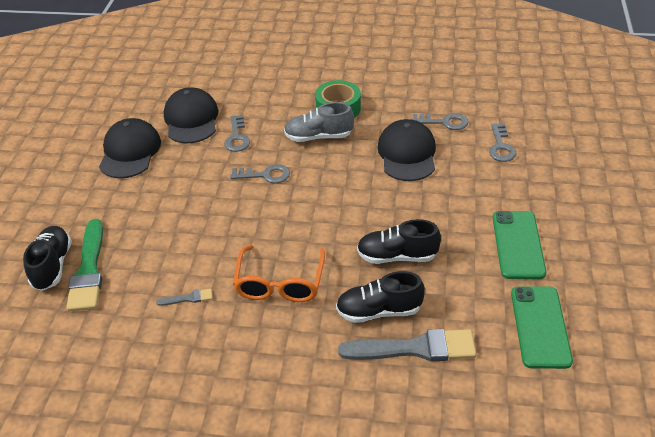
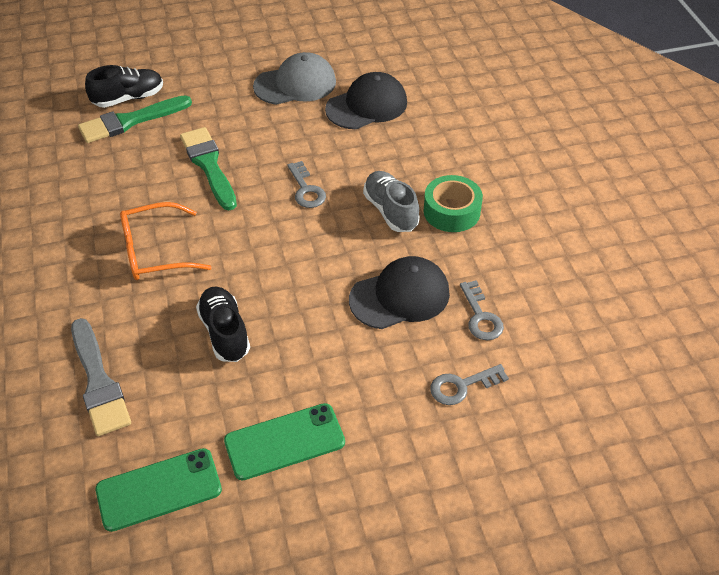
camera: 65 degrees right, 5 degrees up
(130, 152) = (295, 84): black cap -> grey cap
(188, 298) = (116, 195): grey brush -> none
(194, 227) = (209, 165): none -> green brush
(237, 137) = (355, 148): grey key -> none
(379, 311) = (141, 339): black shoe -> none

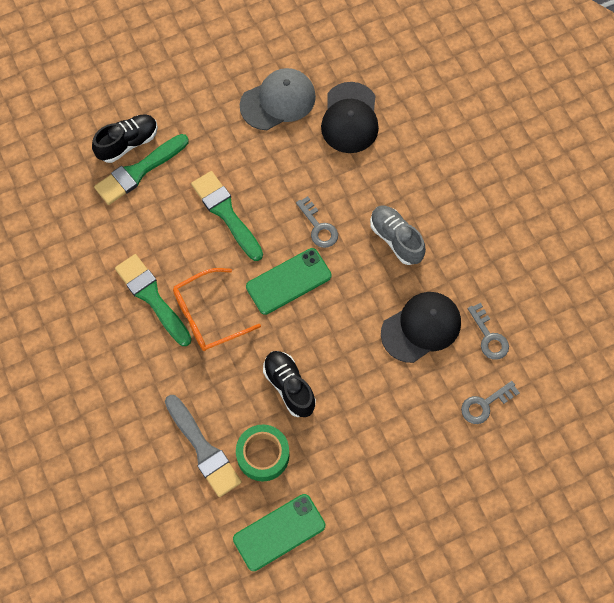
camera: 10 degrees left, 20 degrees up
(99, 227) = (152, 297): none -> green brush
(284, 441) = (361, 476): green phone -> green phone (288, 281)
(367, 106) = (350, 118): black cap -> black cap turned 135 degrees clockwise
(451, 211) = (447, 231): green tape -> green tape (263, 455)

